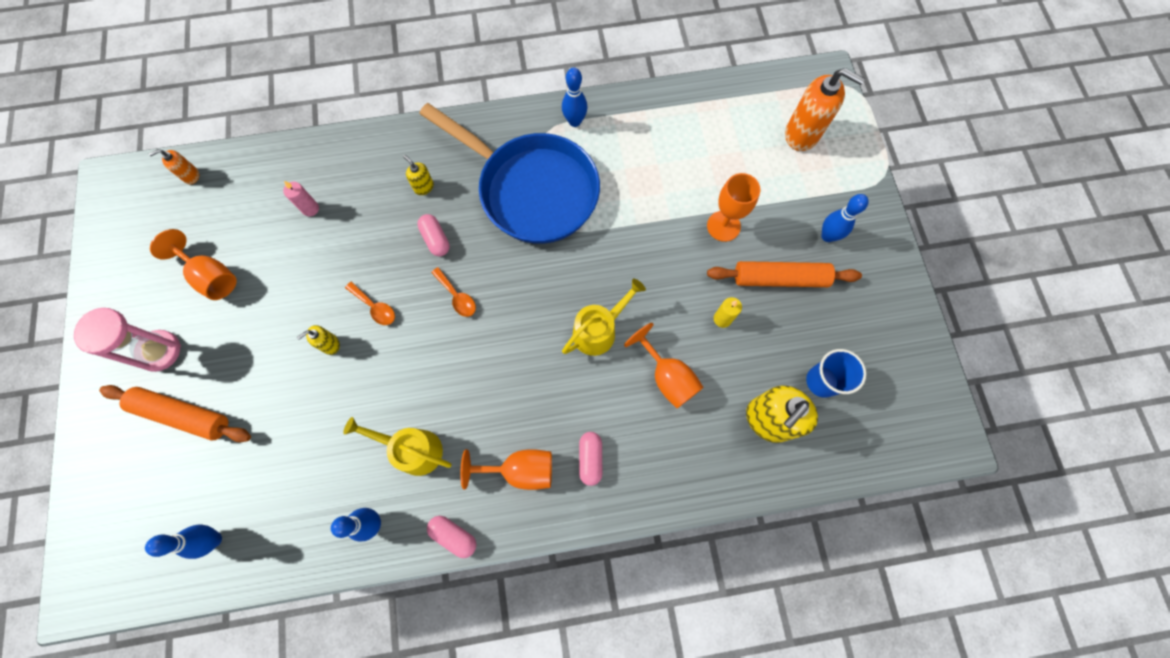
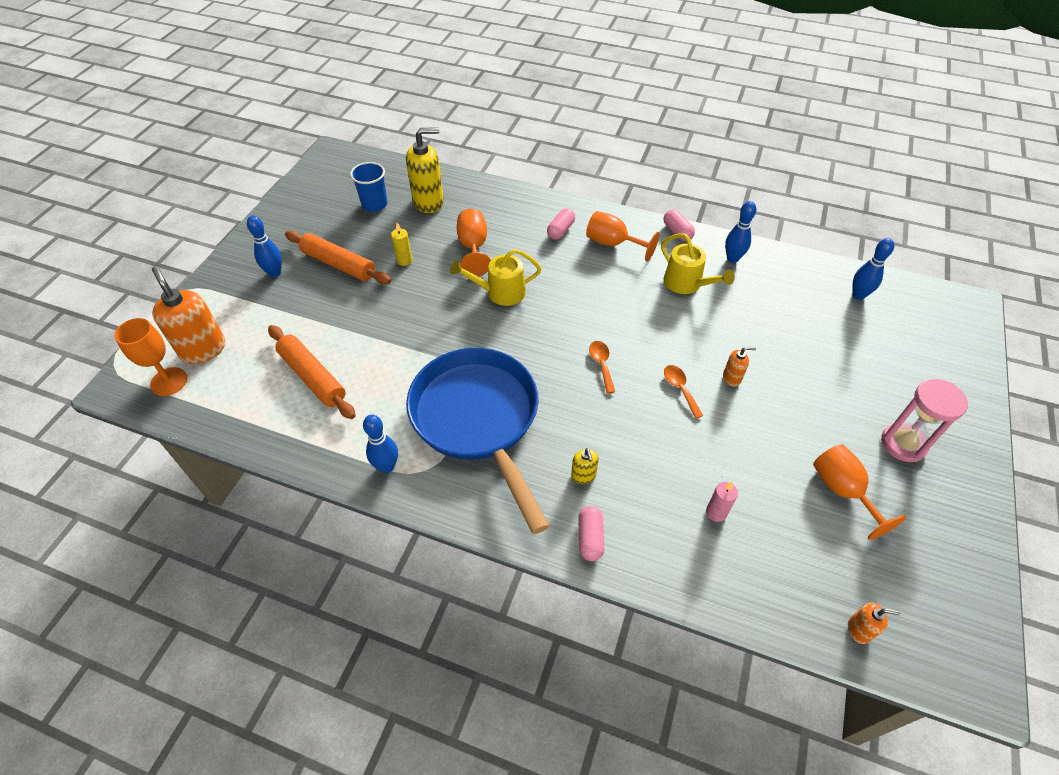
camera: 150 degrees left, 20 degrees down
(183, 415) = (880, 383): orange rolling pin -> orange rolling pin (312, 377)
(330, 344) = (732, 378): yellow soap dispenser -> orange soap dispenser
(436, 239) = (596, 419): pink capsule -> pink capsule (590, 538)
(723, 226) = (342, 314): orange goblet -> orange goblet (169, 381)

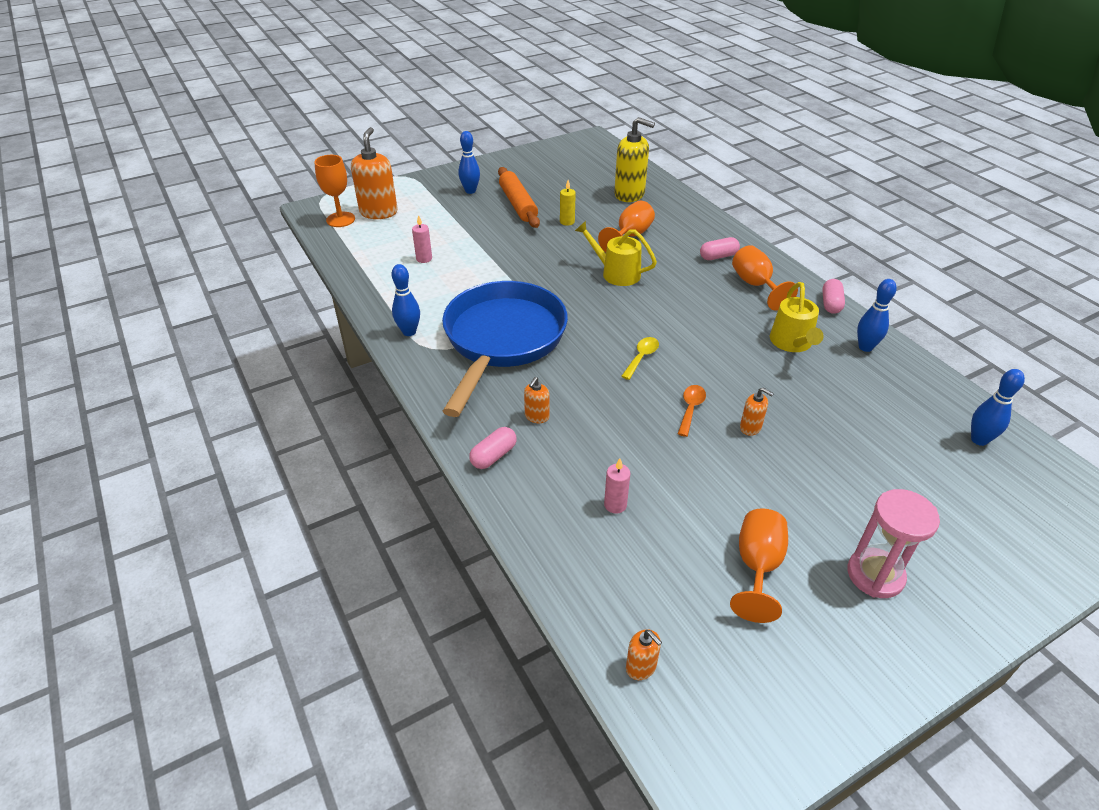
camera: 40 degrees right, 10 degrees down
(312, 377) = (424, 259): orange rolling pin -> pink candle
(374, 204) = (586, 180): blue cup -> none
(583, 476) = (537, 416): yellow soap dispenser -> orange soap dispenser
(601, 364) = (641, 357): orange spoon -> yellow spoon

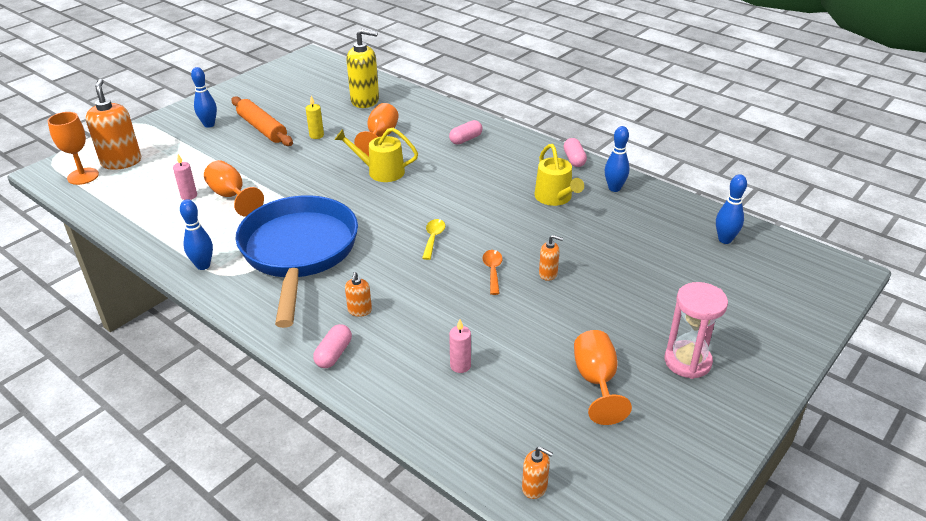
camera: 20 degrees left, 5 degrees down
(755, 285) = (507, 157): orange goblet -> orange goblet (231, 196)

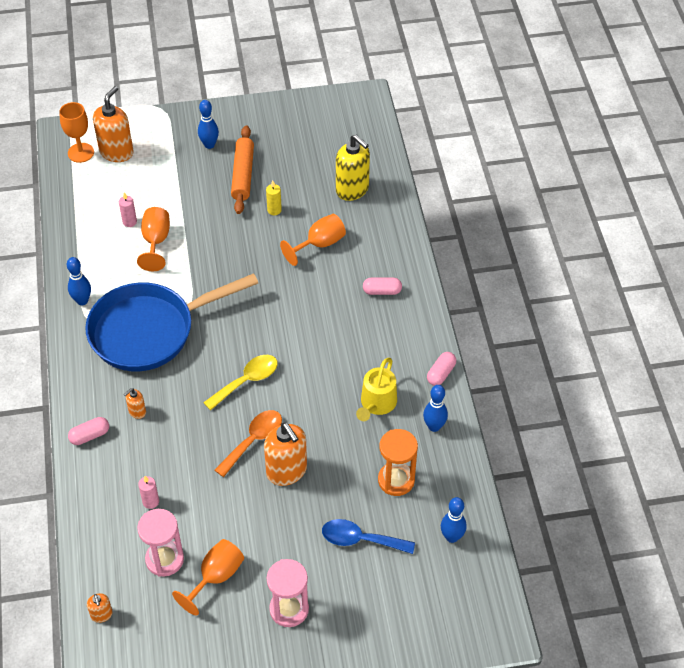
camera: 40 degrees right, 15 degrees up
(299, 252) = (149, 331): blue pan -> blue pan turned 150 degrees counterclockwise
(381, 172) = (280, 285): yellow watering can -> none
(433, 238) = (247, 381): yellow spoon -> yellow spoon, size x1.56
(493, 271) = (253, 440): orange spoon -> orange spoon, size x1.56
(533, 399) = (164, 559): none -> pink hourglass
(548, 274) = (287, 471): orange soap dispenser -> orange soap dispenser, size x2.08
(636, 231) = (396, 480): none -> orange hourglass
(668, 281) = (360, 539): none -> blue spoon

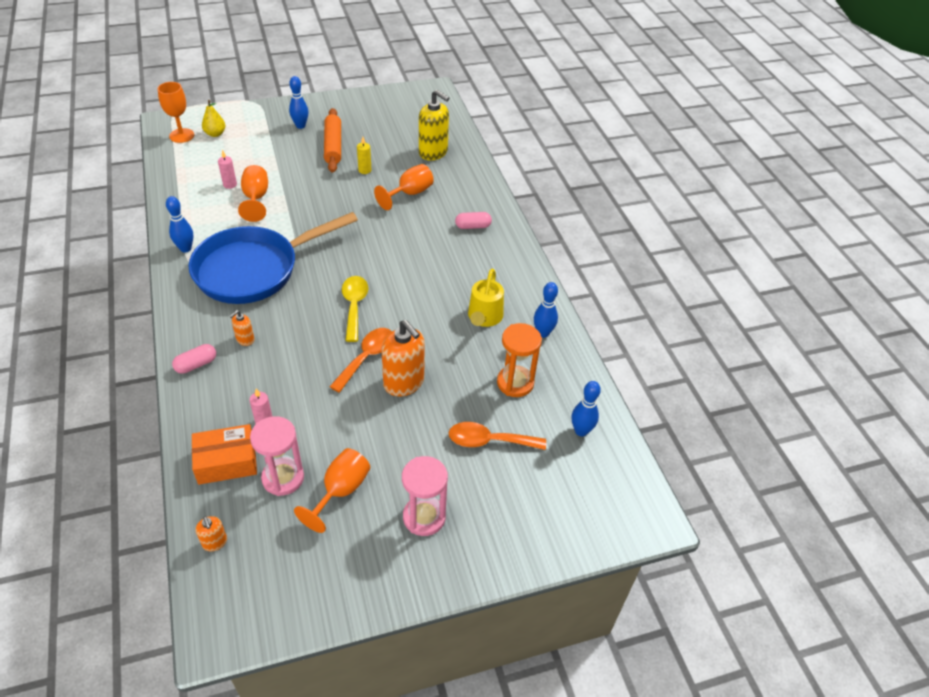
camera: 10 degrees left, 5 degrees down
(115, 538) = (227, 461): none -> orange box
(116, 152) = (215, 134): orange soap dispenser -> yellow pear
(247, 381) = (354, 306): yellow spoon -> yellow spoon turned 45 degrees counterclockwise
(360, 539) = (489, 441): blue spoon -> orange spoon
(441, 373) = (540, 288): pink capsule -> none

